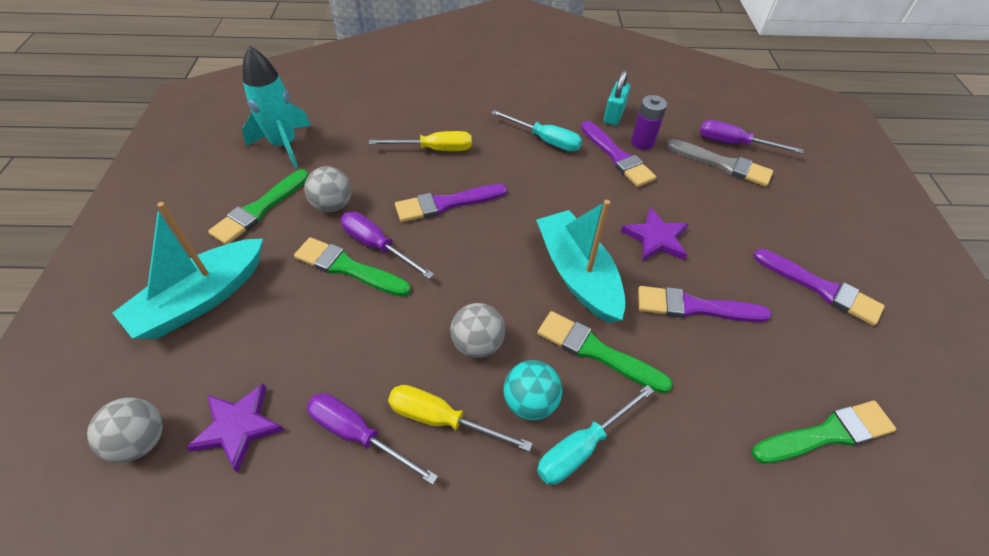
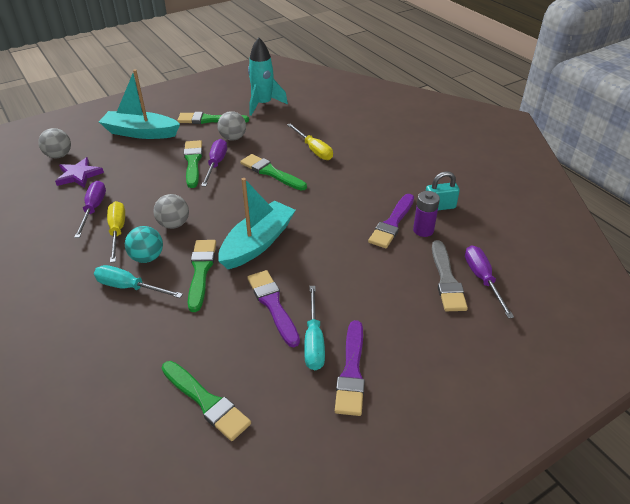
camera: 60 degrees right, 10 degrees down
(446, 204) = (271, 172): purple brush -> green brush
(545, 140) = (372, 187): turquoise screwdriver -> turquoise screwdriver (314, 341)
(656, 238) = (324, 267): purple star -> none

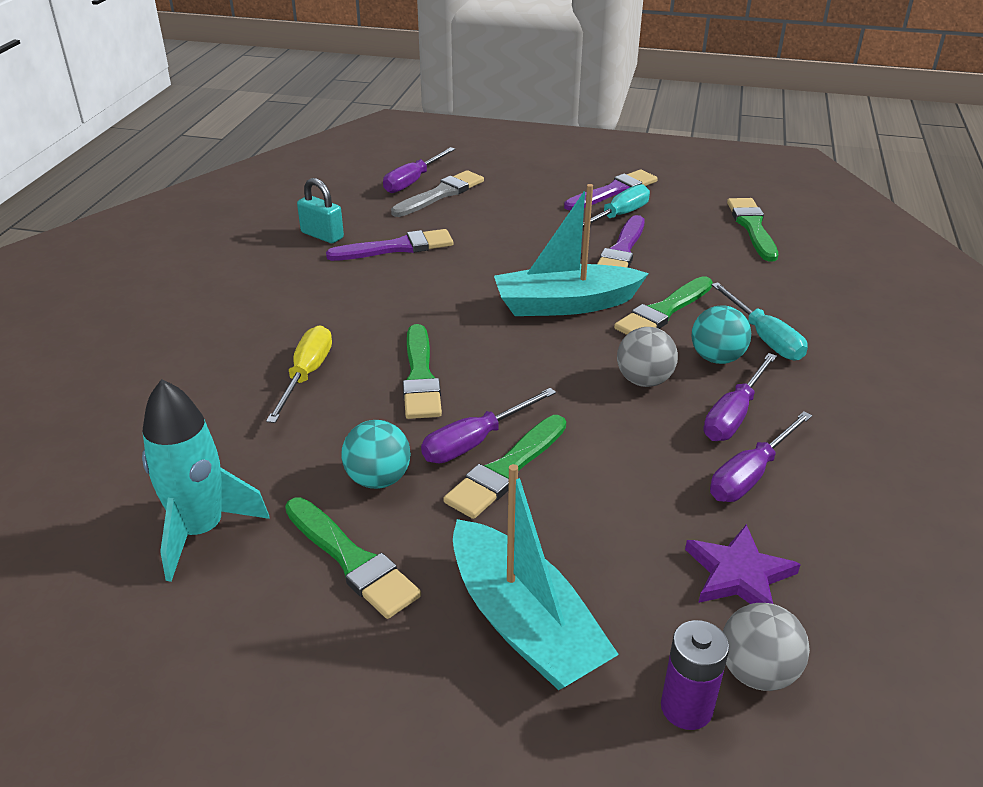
camera: 135 degrees left, 5 degrees down
(117, 231) = (734, 415): yellow screwdriver -> purple screwdriver
(233, 138) = (378, 479): grey ball -> turquoise ball
(423, 230) = (381, 228): purple battery -> purple battery (686, 707)

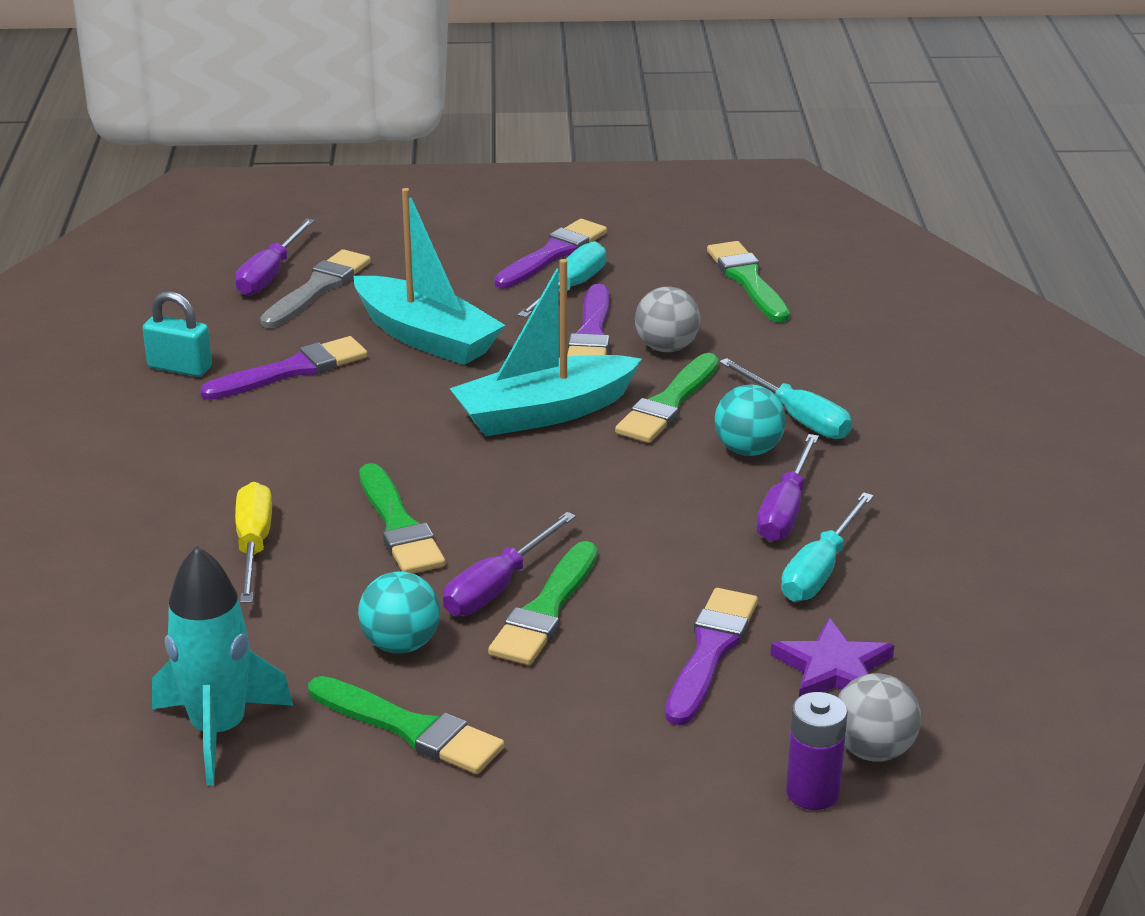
camera: 15 degrees left, 5 degrees down
(524, 623) = (624, 752): turquoise boat -> turquoise boat (426, 337)
(632, 535) = (710, 652): none -> purple brush
(644, 380) = (671, 488): grey ball -> grey ball (666, 348)
(750, 474) = (820, 570): purple screwdriver -> turquoise screwdriver

